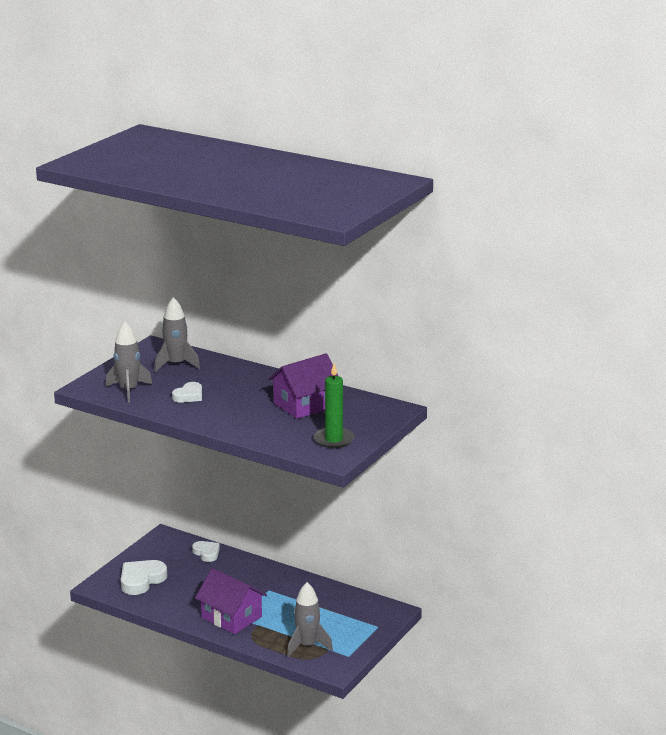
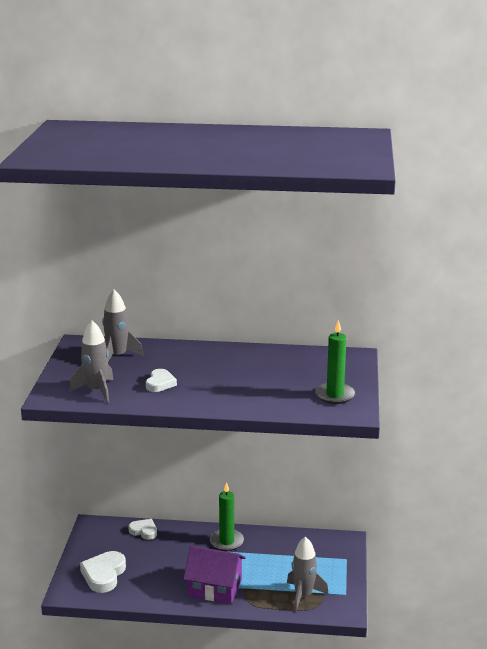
camera: 25 degrees left, 0 degrees up
(276, 582) = (226, 541): none -> green candle
(305, 405) = (274, 369): purple house -> none

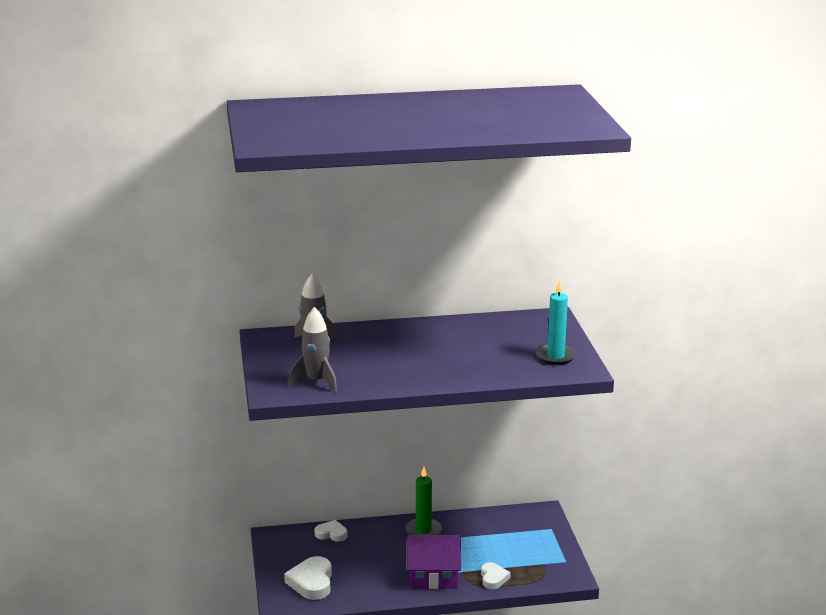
camera: 15 degrees left, 0 degrees up
(160, 383) = (376, 366): white heart -> white heart (493, 578)
(303, 595) = (525, 569): grey rocket -> none
(335, 395) = (555, 356): green candle -> turquoise candle

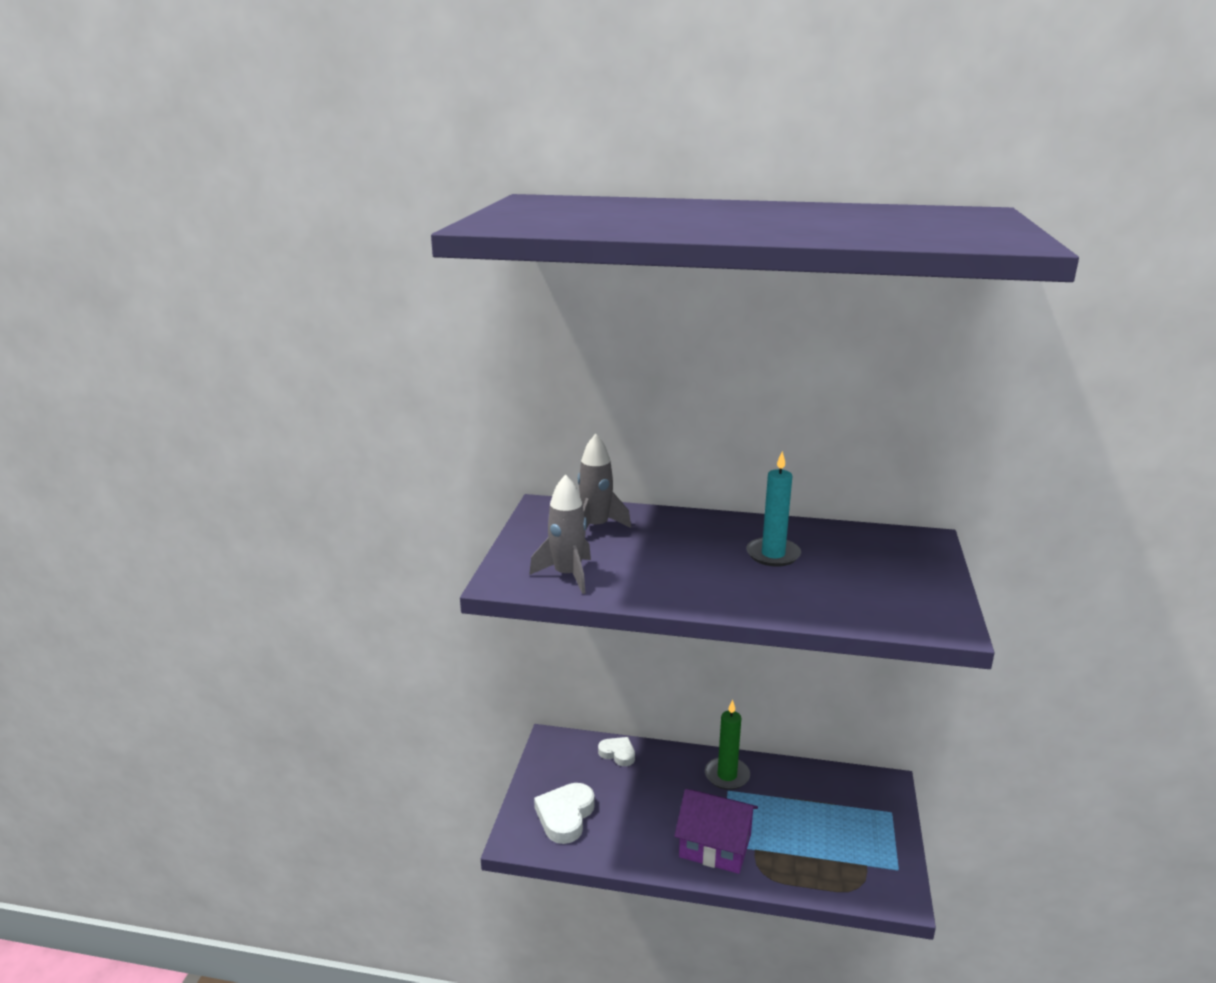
camera: 20 degrees right, 0 degrees up
(493, 578) = (792, 870): white heart -> none
(555, 356) = (913, 597): turquoise candle -> turquoise candle (773, 554)

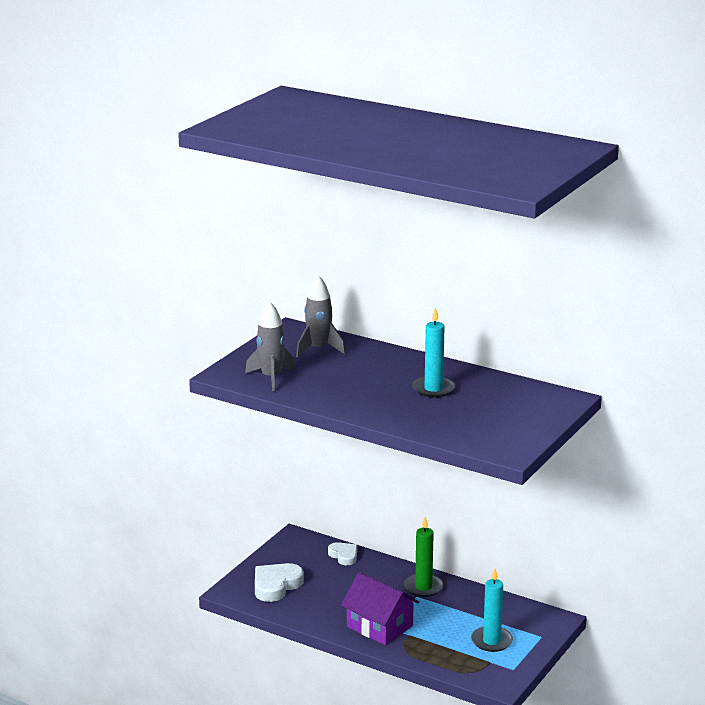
camera: 20 degrees right, 0 degrees up
(847, 833) = (491, 641): none -> turquoise candle

